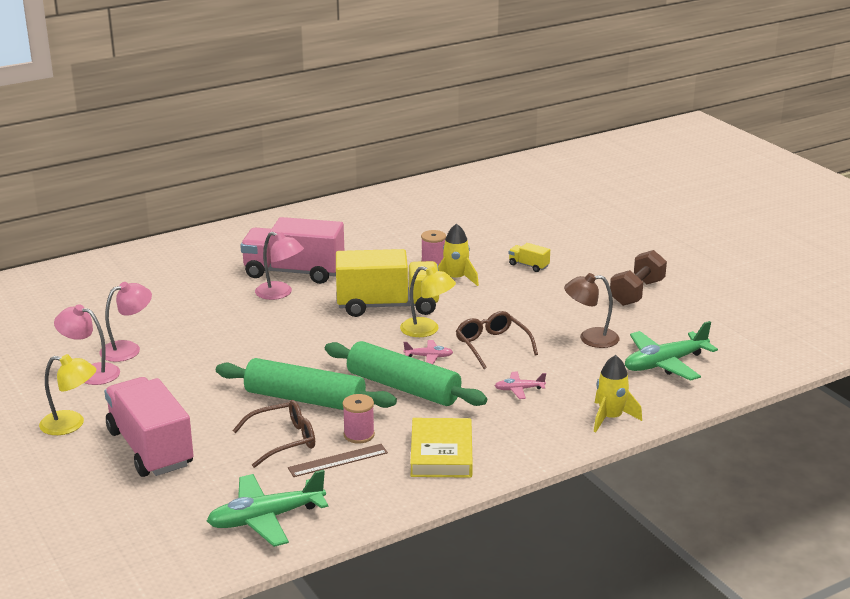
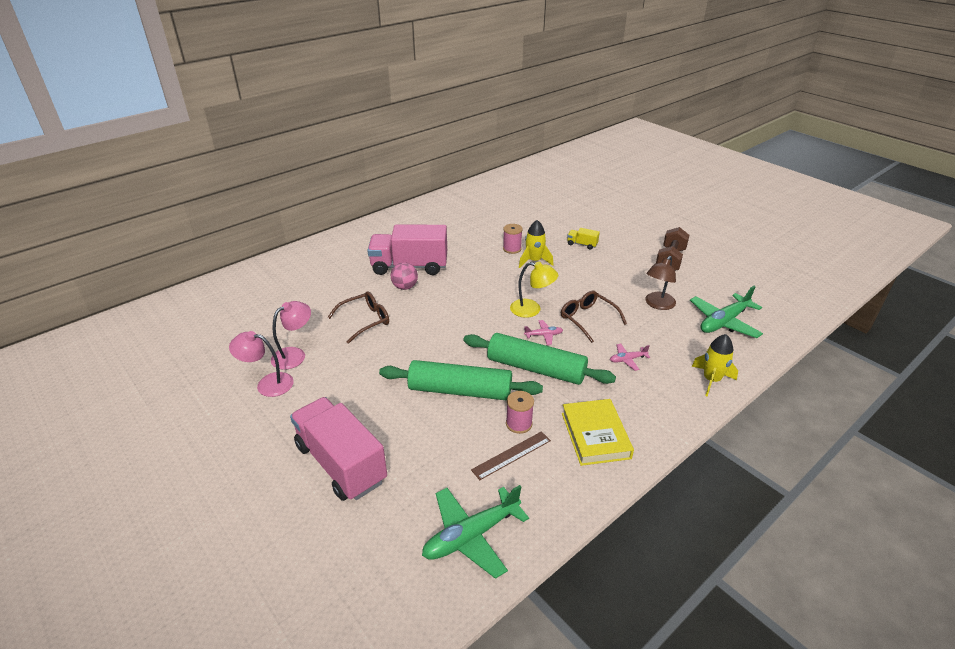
camera: 10 degrees left, 10 degrees up
(71, 424) = (261, 444): yellow lamp -> none
(280, 293) = (405, 287): pink lamp -> pink ball
(284, 440) = (457, 438): brown glasses -> brown glasses (365, 320)
(388, 306) = (493, 290): yellow truck -> none
(590, 338) = (657, 304): brown lamp -> brown lamp turned 45 degrees counterclockwise

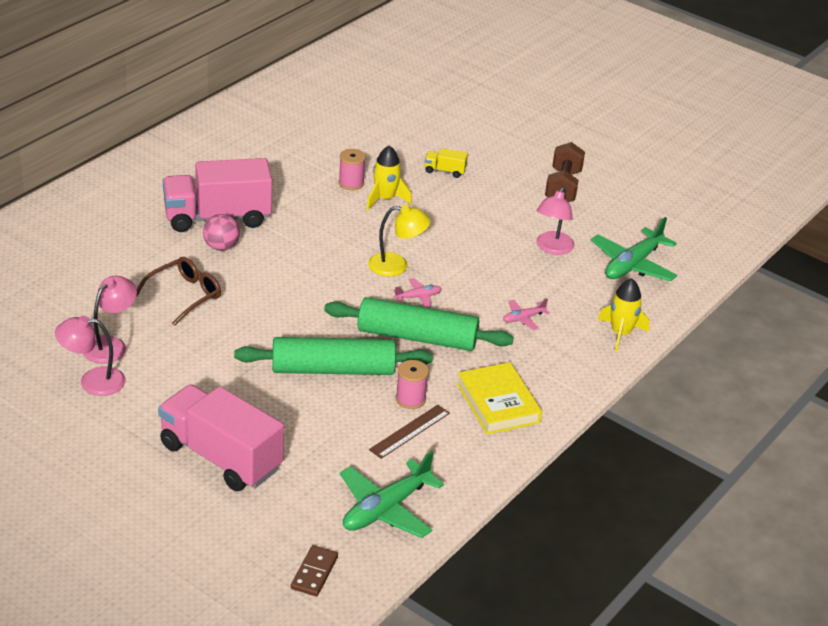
camera: 15 degrees left, 0 degrees up
(383, 604) = (314, 573): none -> brown domino
(587, 319) = (468, 273): brown glasses -> none
(657, 304) = (552, 248): brown lamp -> pink lamp

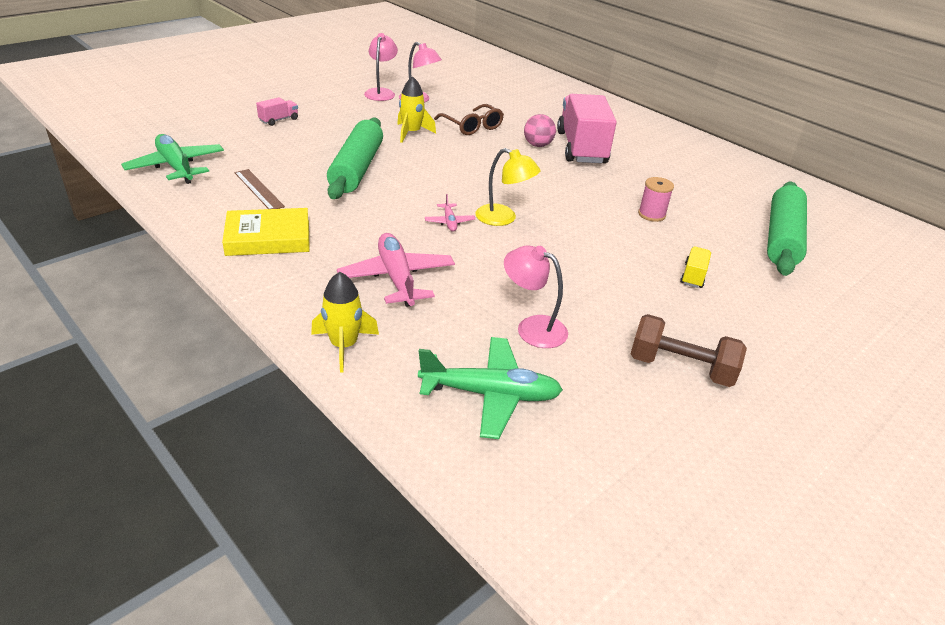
camera: 100 degrees right, 0 degrees up
(220, 457) = (279, 120): pink truck -> pink truck, size x0.41
(314, 573) = (137, 135): brown domino -> none
(385, 199) = (625, 229): yellow rocket -> yellow rocket (411, 133)
(396, 266) = (503, 218): yellow lamp -> yellow lamp turned 75 degrees counterclockwise
(410, 399) = (300, 196): pink spool -> none
(417, 337) = (386, 212): green rolling pin -> green rolling pin (781, 238)
(523, 318) = (397, 278): pink plane -> pink plane, size x2.05
(633, 265) = (490, 394): green plane -> green plane turned 135 degrees clockwise

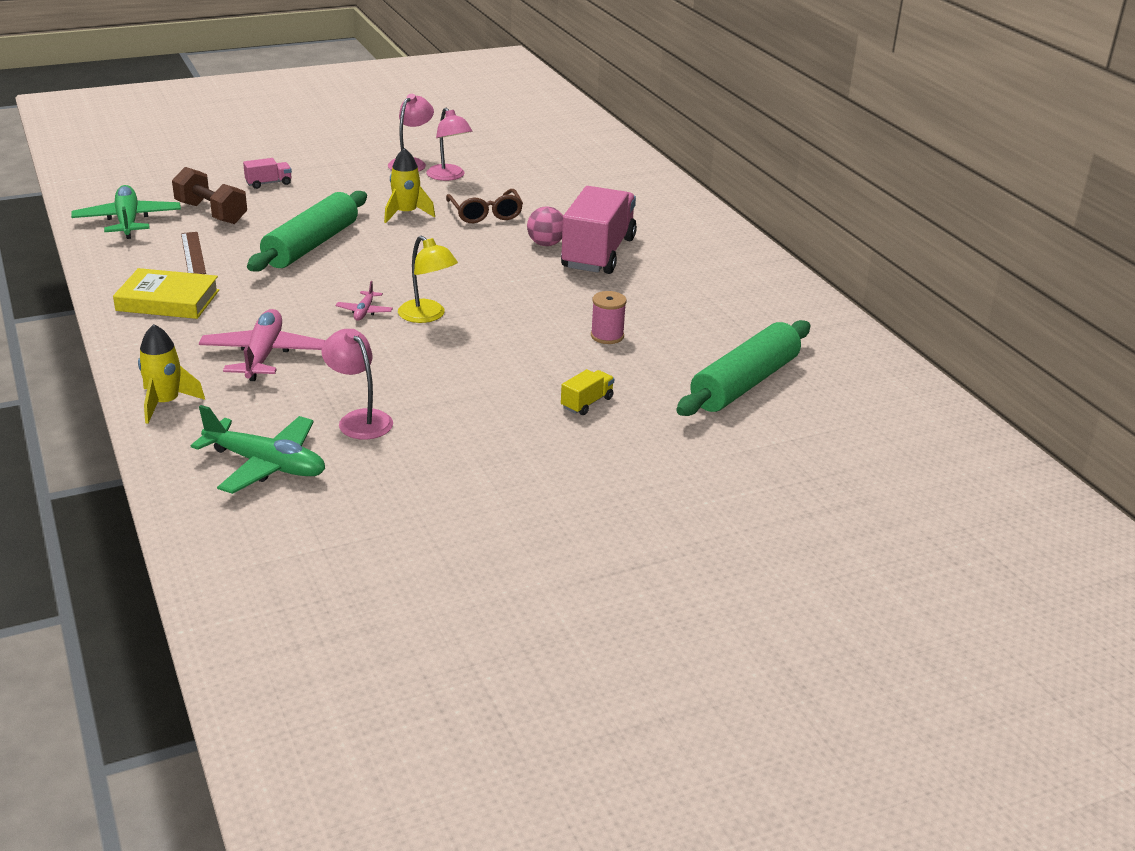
camera: 20 degrees right, 5 degrees down
(680, 368) = (478, 479): brown dumbbell -> brown dumbbell (211, 213)

